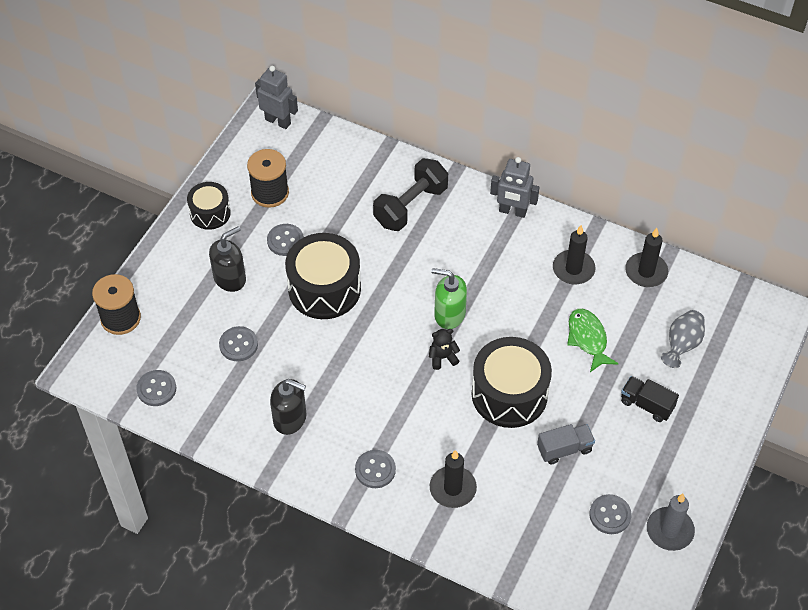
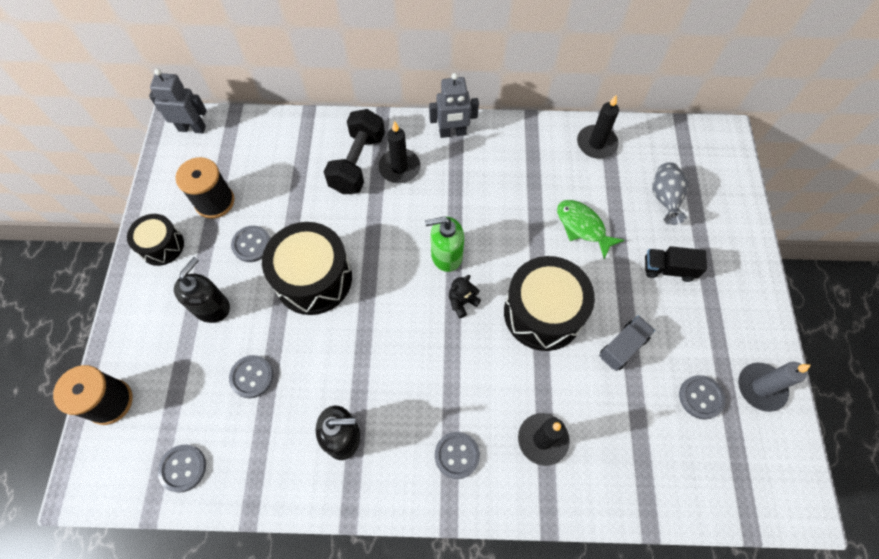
camera: 25 degrees left, 10 degrees up
(573, 269) = (534, 166): black candle -> black candle (399, 168)

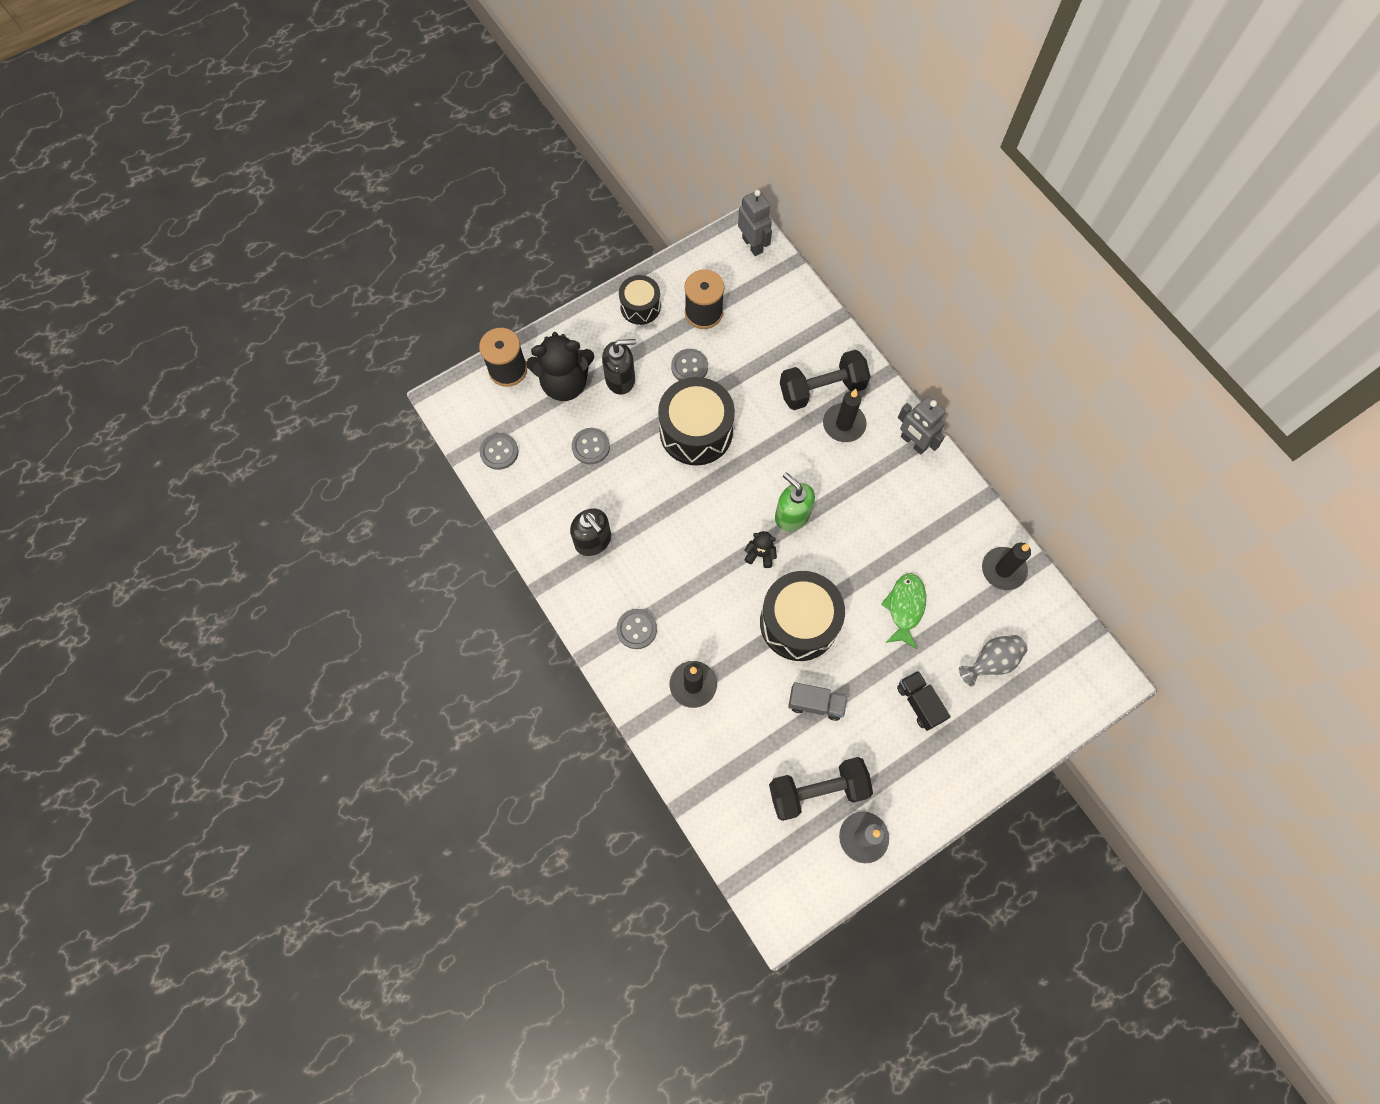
camera: 55 degrees right, 5 degrees up
(171, 358) = (565, 383): none -> black teddy bear
(700, 397) = (817, 790): grey button -> black dumbbell

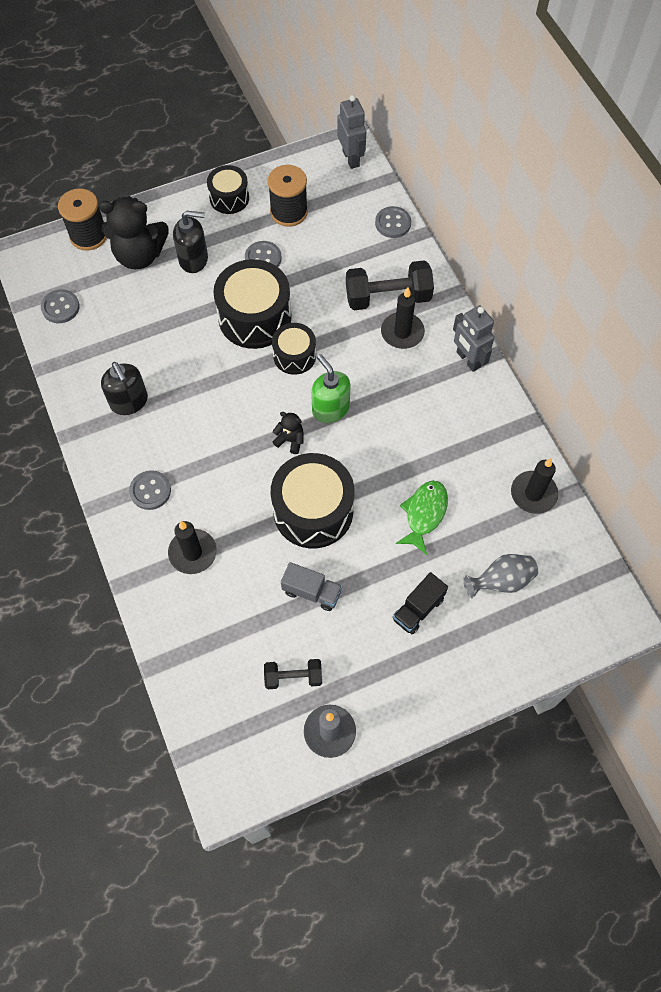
camera: 10 degrees right, 5 degrees down
(591, 447) = (149, 316): grey button -> grey button (393, 223)
(744, 466) = (294, 356): none -> black drum
(817, 790) = (293, 677): black dumbbell -> black dumbbell, size x0.58
(919, 703) = (418, 609): black truck -> black truck turned 120 degrees counterclockwise

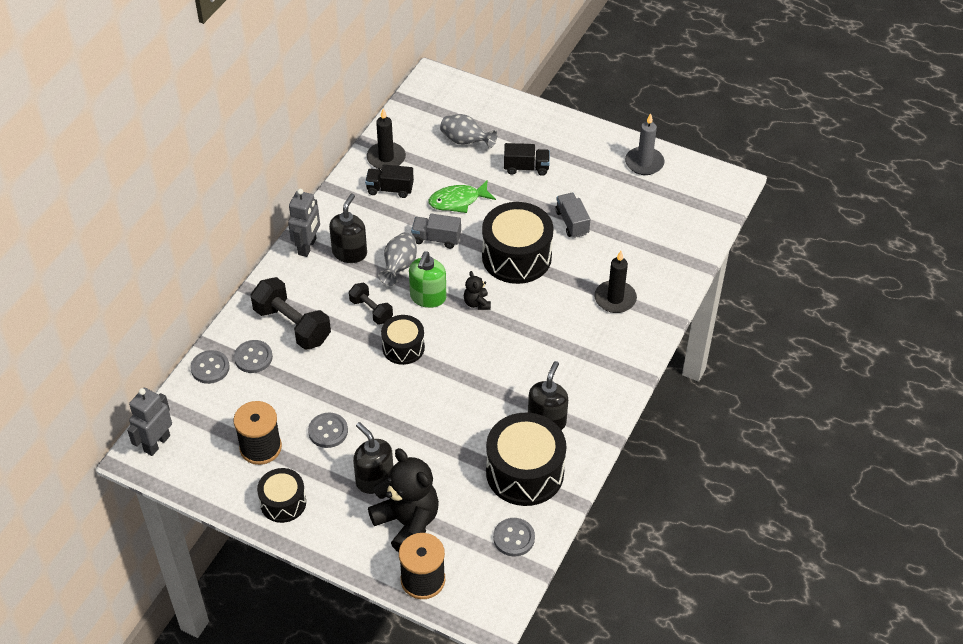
camera: 130 degrees left, 15 degrees down
(150, 491) = (599, 354): grey button -> grey button (253, 357)
(255, 317) = (392, 396): black drum -> black drum (525, 472)
(293, 677) = (633, 197): black dumbbell -> black dumbbell (371, 310)
(384, 411) = (399, 267): none -> grey vase
(392, 462) = (436, 238): none -> grey truck
(402, 332) = (318, 297): black candle -> none
(433, 385) = (349, 252): none -> black soap dispenser
(487, 468) = (390, 189): none -> black truck

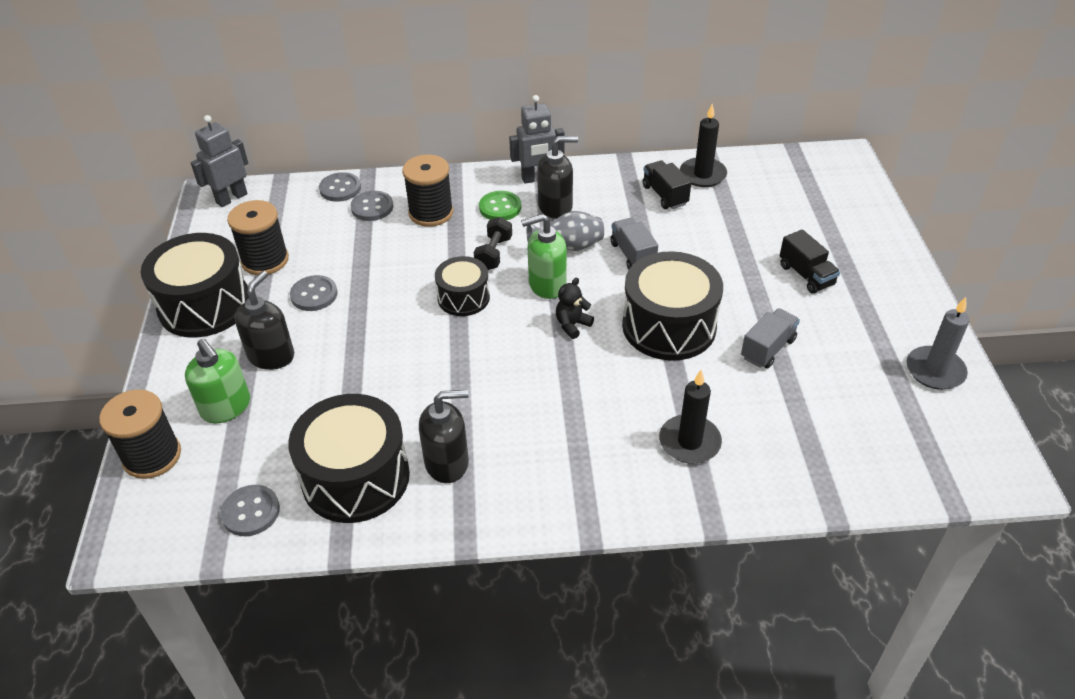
camera: 60 degrees right, 5 degrees down
(156, 443) = (231, 198): grey robot -> grey robot turned 45 degrees counterclockwise
(283, 502) = (204, 305): black drum -> black drum, size x1.73
(292, 325) = (431, 213): black dumbbell -> black spool
(322, 283) = (500, 207): none -> green button
(407, 522) = (226, 407): black teddy bear -> green soap dispenser
(458, 201) = (700, 247): green fish -> none
(465, 141) = (789, 215): grey vase -> none

